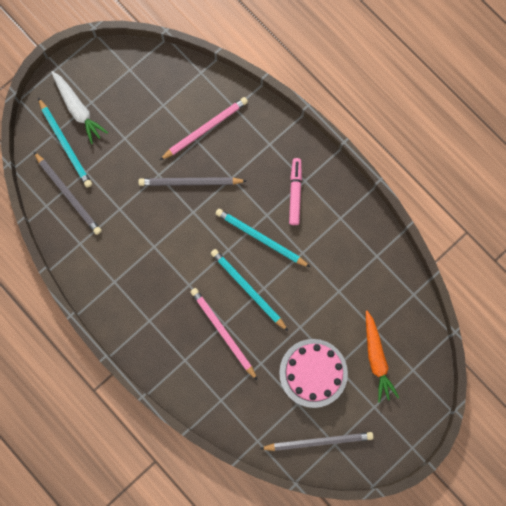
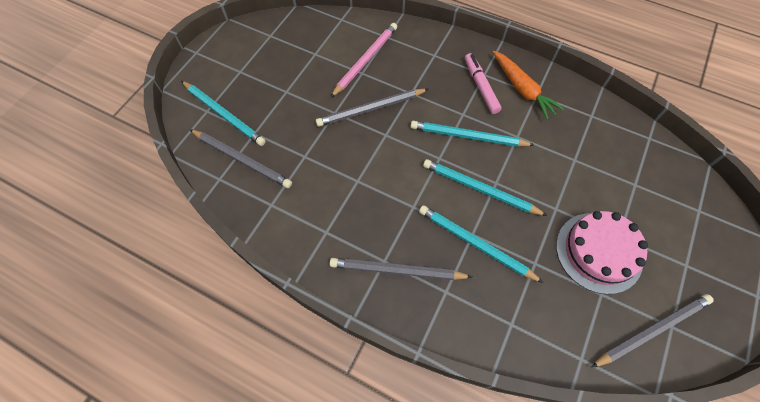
camera: 20 degrees left, 15 degrees down
(78, 109) = (228, 81): white carrot -> none
(155, 331) = (397, 271): none -> grey pencil
(223, 332) = (475, 244): pink pencil -> turquoise pencil
(376, 358) = (655, 212): orange carrot -> orange carrot (522, 89)

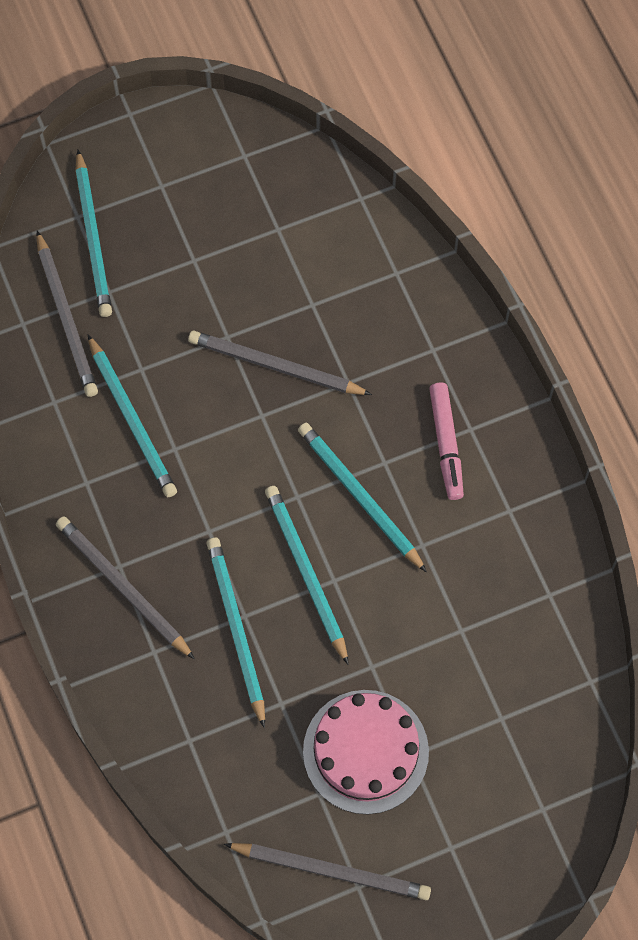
camera: 40 degrees right, 5 degrees up
(322, 183) = (132, 419): none -> turquoise pencil
(365, 60) = (333, 289): pink pencil -> none
(481, 87) = (446, 443): pink marker -> pink marker turned 150 degrees clockwise
(522, 89) = (498, 489): orange carrot -> none

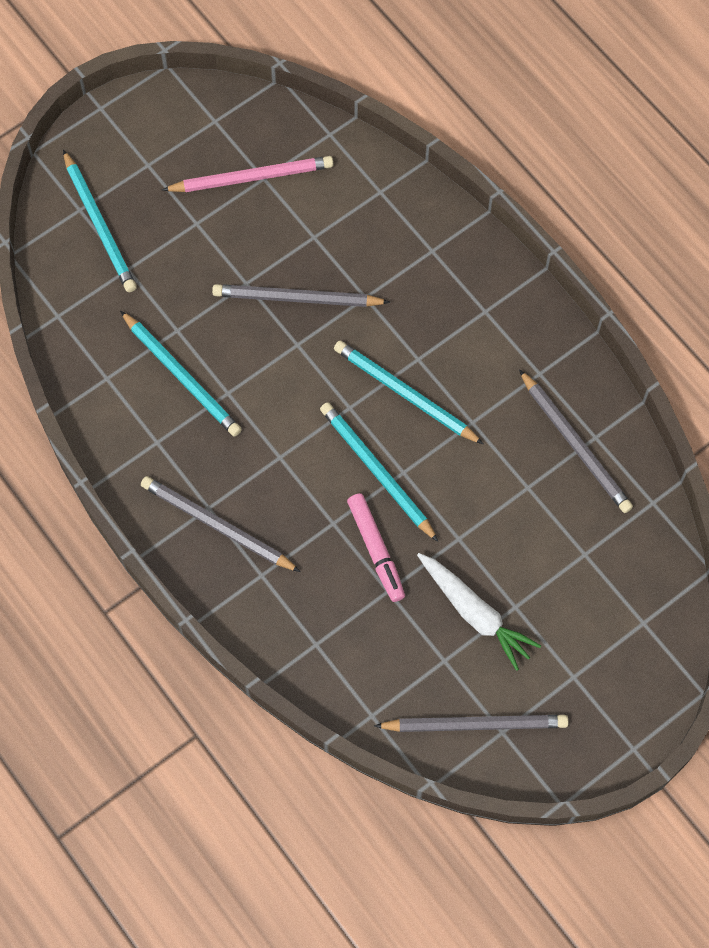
camera: 15 degrees left, 0 degrees up
(66, 318) = (96, 301): grey pencil -> grey pencil (575, 444)
(236, 629) = (329, 536): turquoise pencil -> none
(265, 225) = (251, 177): none -> pink pencil
(365, 751) = (475, 613): pink cake -> white carrot
(446, 443) = (467, 329): pink marker -> pink marker (376, 549)

